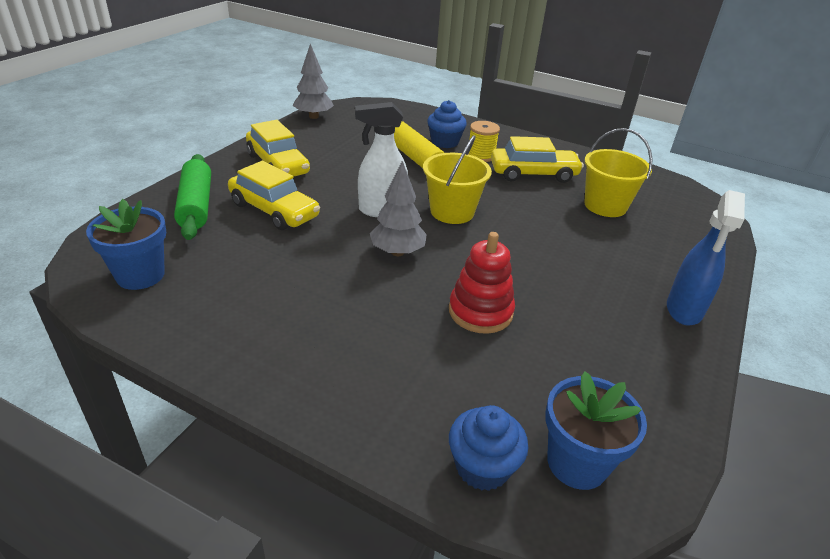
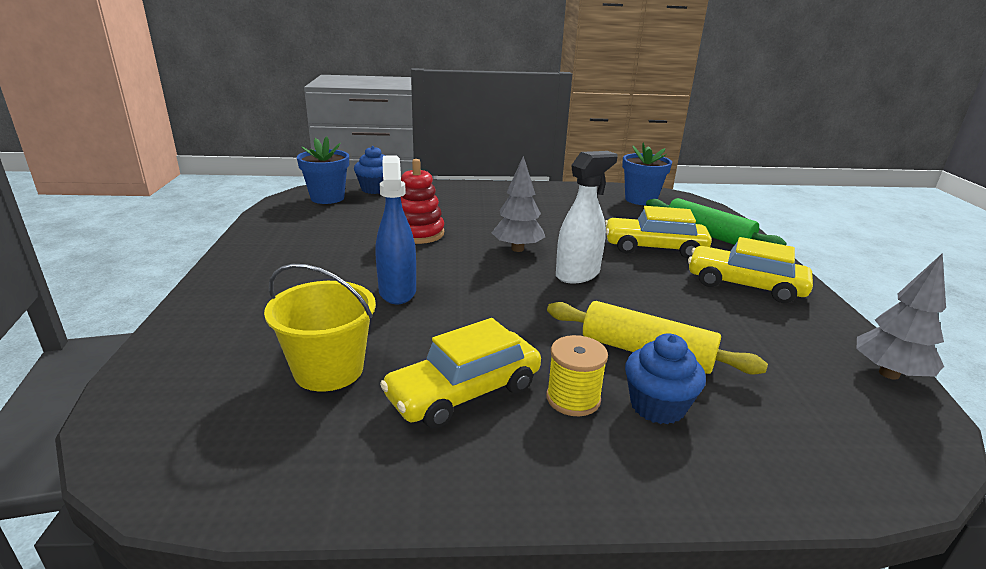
camera: 150 degrees right, 10 degrees down
(452, 212) = (513, 295): yellow bucket -> none
(684, 310) = (239, 275): blue spray bottle -> blue spray bottle (397, 291)

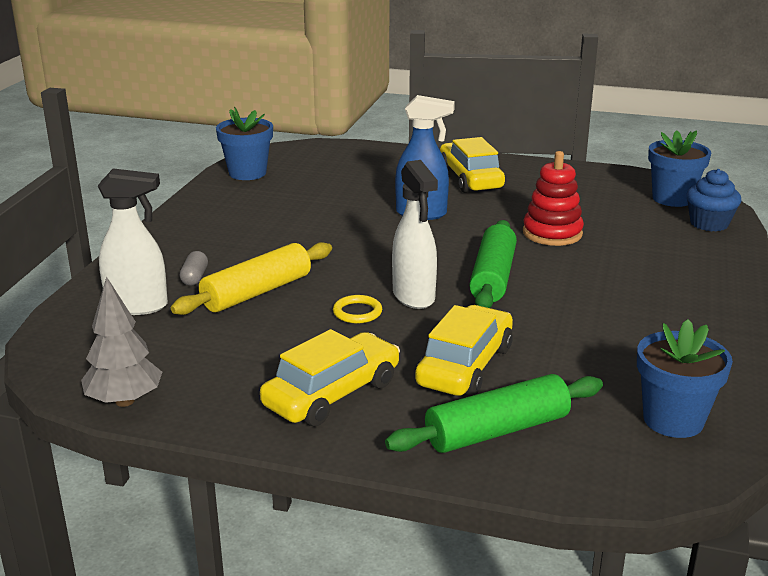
camera: 110 degrees right, 0 degrees up
(267, 469) = (247, 173): none -> blue flower pot
(328, 370) = (324, 187): yellow bucket -> none
(464, 392) = (267, 221): yellow car -> yellow car (470, 179)
(517, 249) = (493, 277): grey tree -> green rolling pin
(573, 399) = (229, 251): yellow spool -> none
(627, 294) = (357, 312): none -> yellow ring
(657, 406) = (194, 277): blue cupcake -> grey capsule
(759, 428) = (138, 306): none -> white spray bottle

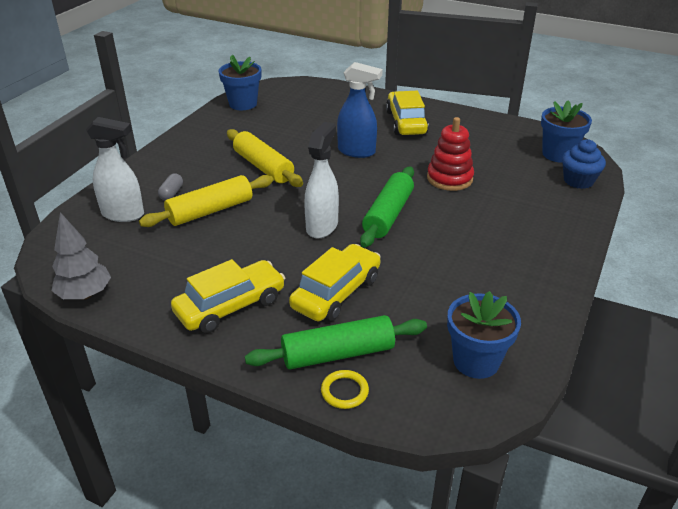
camera: 10 degrees right, 10 degrees up
(306, 239) = (263, 167): none -> yellow rolling pin
(357, 312) = (275, 236): yellow ring -> yellow ring (344, 391)
(414, 297) = (322, 226): white spray bottle -> white spray bottle turned 150 degrees counterclockwise

